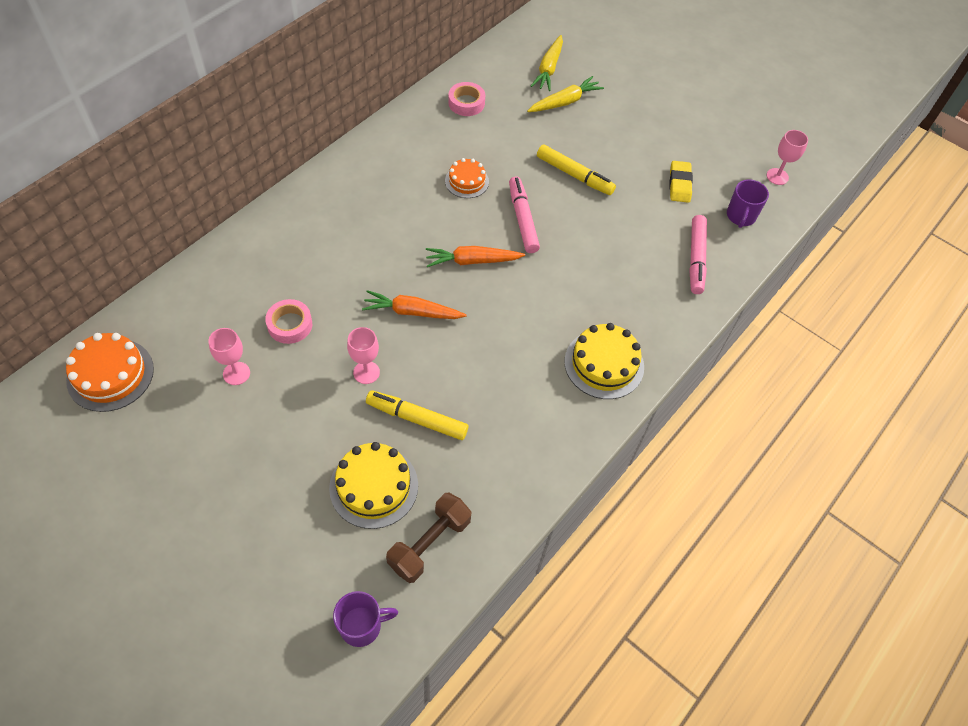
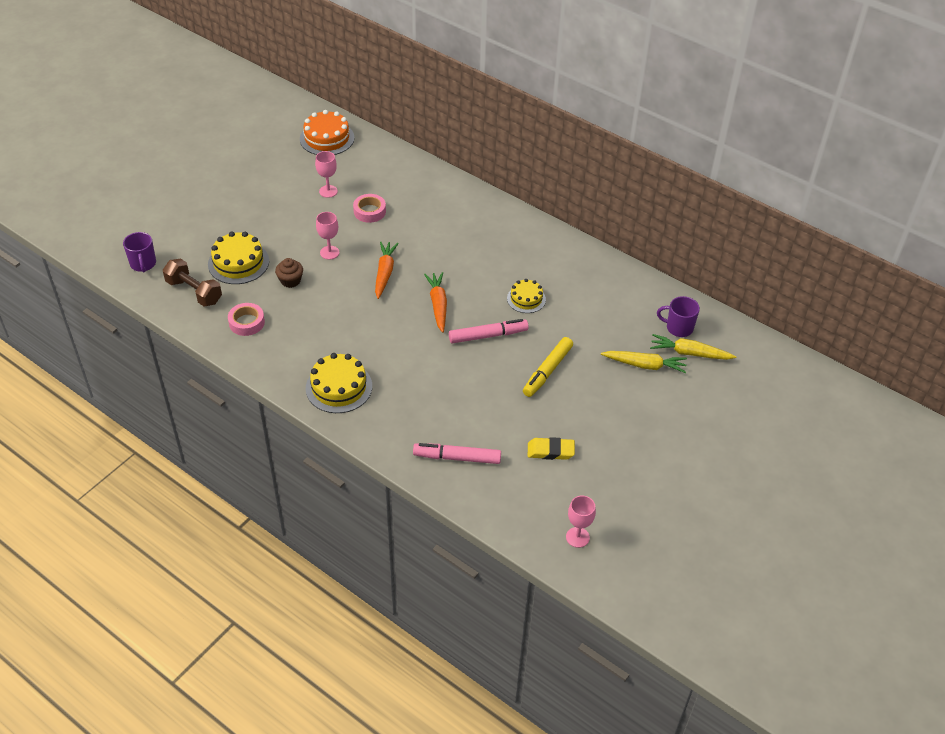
camera: 90 degrees right, 10 degrees down
(417, 418) = (290, 280): yellow marker -> brown cupcake
(466, 103) = (624, 295): pink tape -> pink tape (246, 322)
(467, 181) = (526, 299): orange cake -> yellow cake
(565, 102) = (644, 365): yellow carrot -> yellow carrot turned 45 degrees counterclockwise
(740, 216) = (515, 498): purple mug -> purple mug (678, 328)

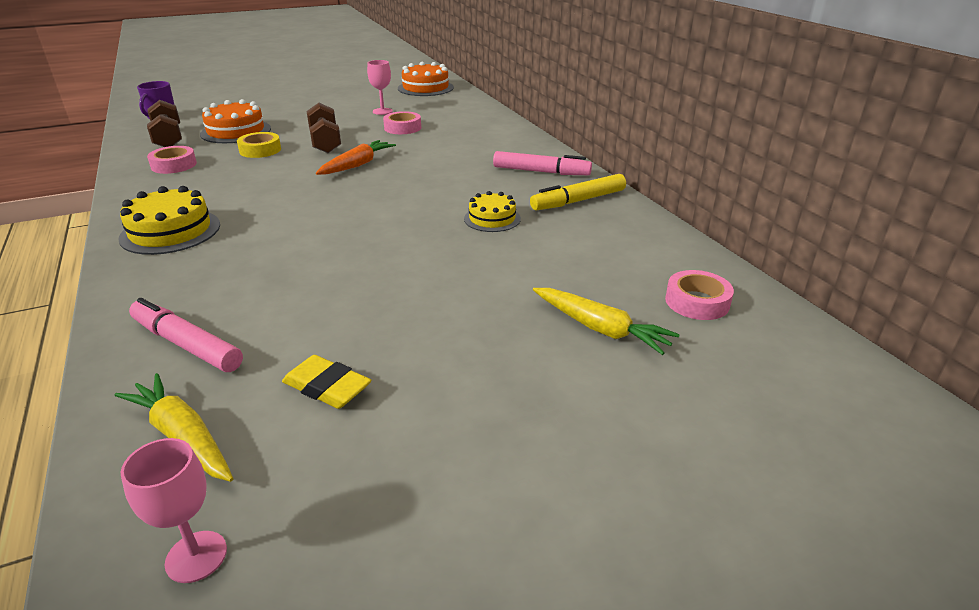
camera: 30 degrees right, 15 degrees down
(238, 262) = (236, 131): yellow cake -> orange cake
(290, 280) = (260, 150): brown cupcake -> yellow tape
(329, 252) = (325, 142): pink goblet -> brown dumbbell
(438, 305) = (379, 198): orange carrot -> none
(488, 336) = (403, 236): pink marker -> pink marker (541, 172)
(547, 371) = (439, 291): yellow marker -> yellow marker (578, 201)
(678, 328) = (697, 302): purple mug -> pink tape
(689, 353) = (694, 337): yellow carrot -> yellow carrot (183, 437)

